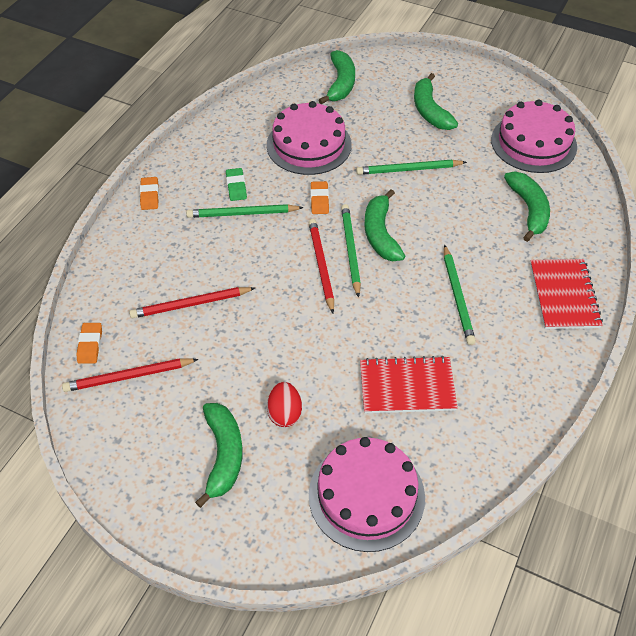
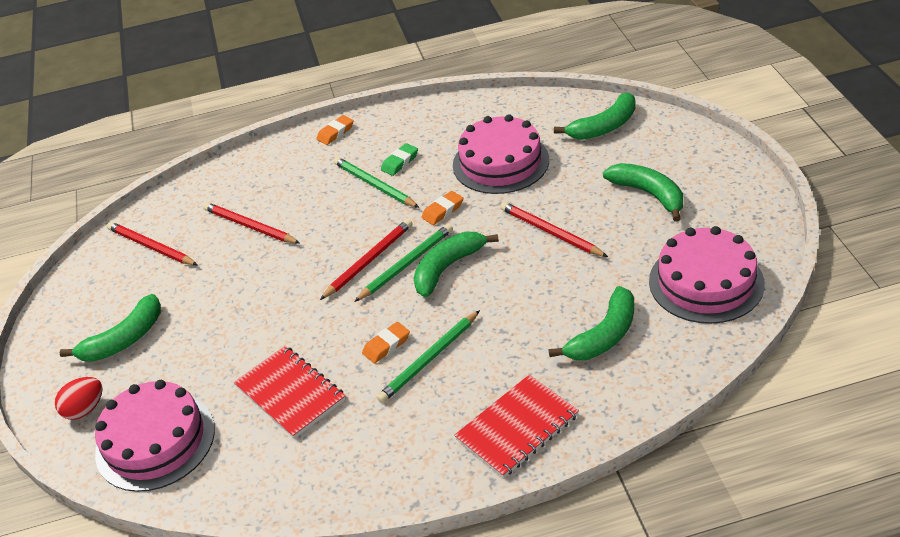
camera: 55 degrees right, 10 degrees down
(90, 345) = (161, 210): orange eraser -> orange eraser (386, 345)
(284, 413) = (193, 344): red egg -> red egg (85, 409)
(408, 170) = (550, 232): green pencil -> red pencil
(430, 111) = (649, 194): green banana -> green banana turned 105 degrees clockwise

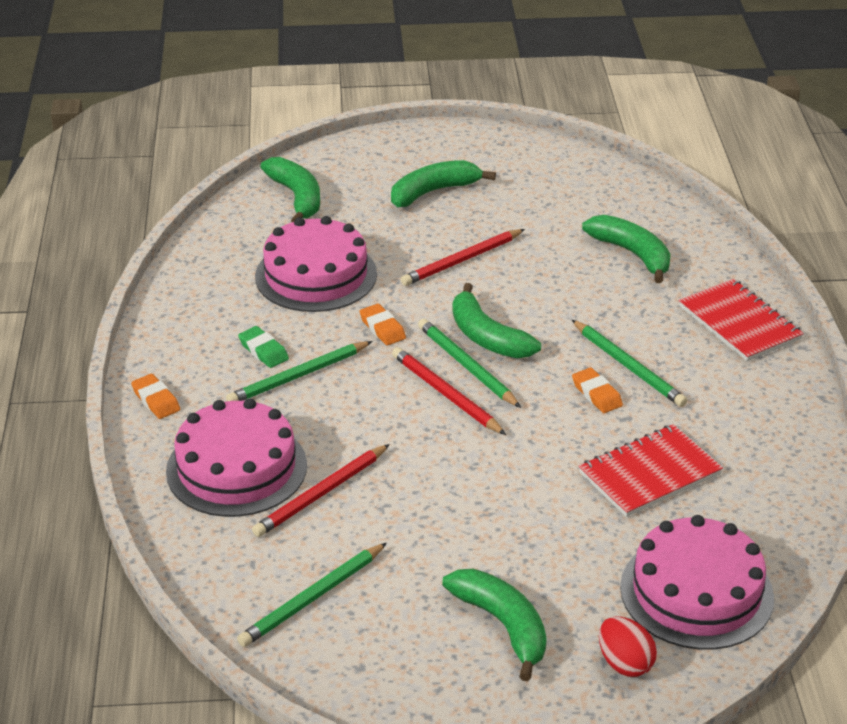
camera: 85 degrees left, 5 degrees down
(151, 247) = (312, 598): red pencil -> green pencil
(706, 282) = (581, 186): pink cake -> pink cake (236, 468)

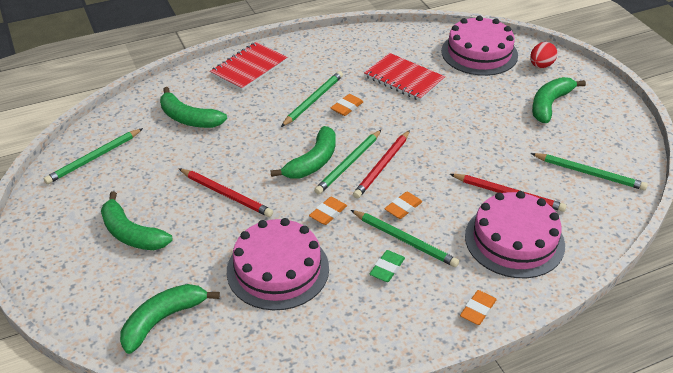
camera: 110 degrees left, 5 degrees up
(355, 390) = (403, 208): none -> orange eraser
(581, 180) = (94, 158): none -> green pencil
(632, 254) = (189, 118): green banana -> green banana turned 90 degrees counterclockwise

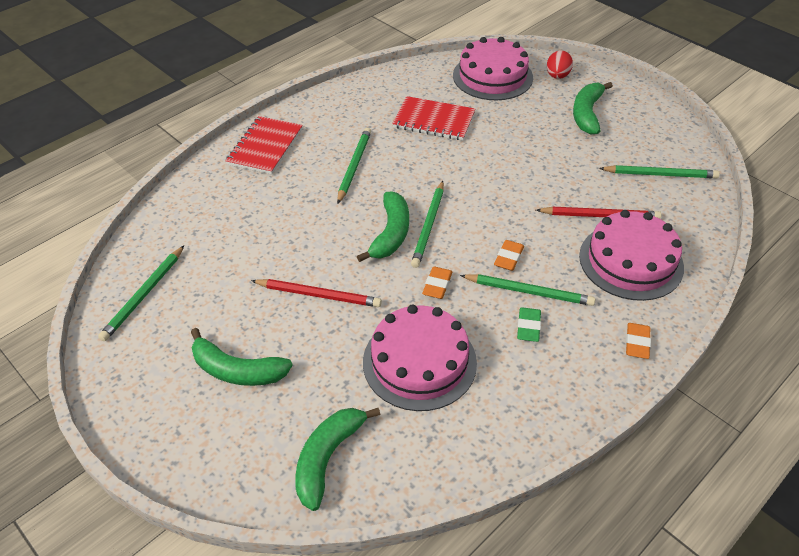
camera: 20 degrees left, 5 degrees up
(189, 118) = (229, 220): green banana -> none
(347, 107) = (393, 165): orange eraser -> none
(382, 166) = (464, 219): red pencil -> none

